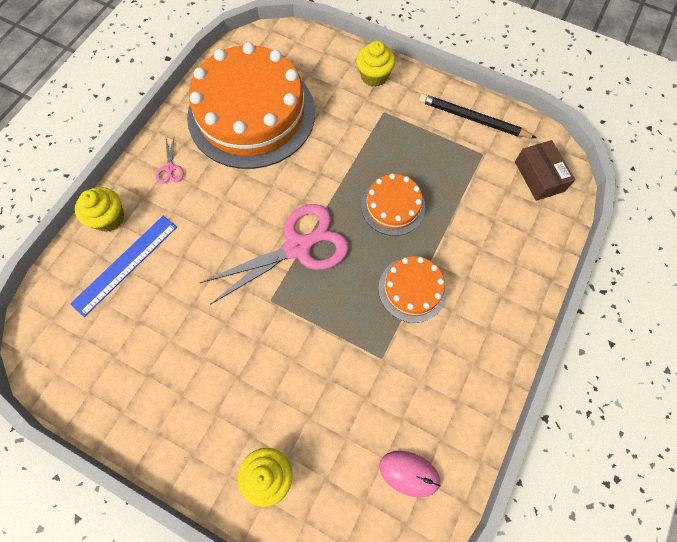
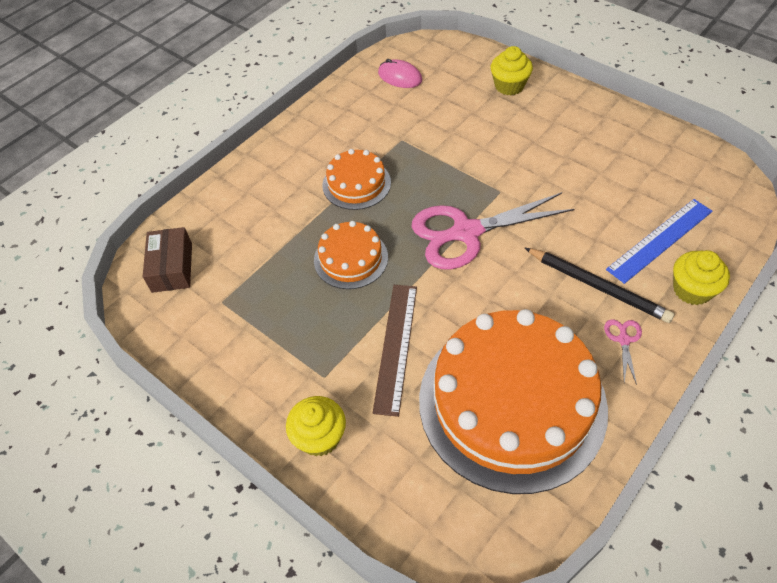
camera: 165 degrees left, 15 degrees down
(338, 139) = (396, 347): none -> brown ruler
(473, 119) = (210, 348): black pencil -> black pencil (598, 286)

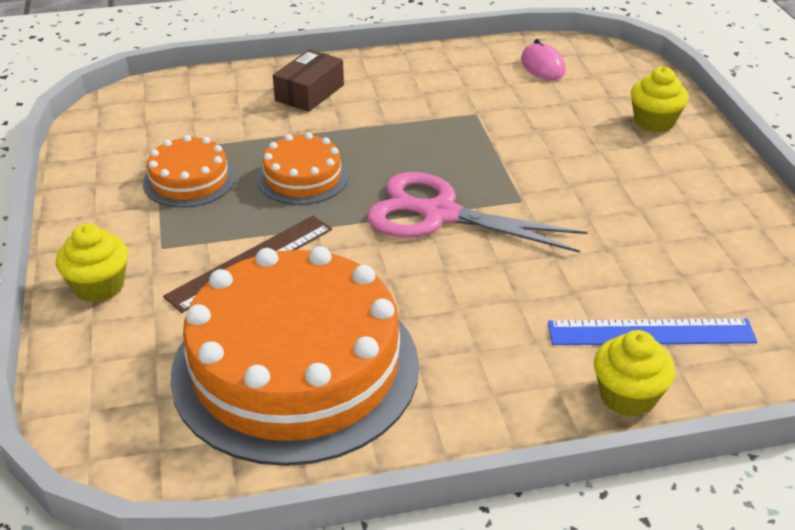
camera: 35 degrees right, 15 degrees down
(172, 267) = (151, 108): brown box -> brown box (309, 93)
(356, 184) = (385, 126): orange cake -> orange cake (189, 180)
(598, 286) = (518, 331): black pencil -> none
(623, 339) = (483, 390): pink scissors -> none

